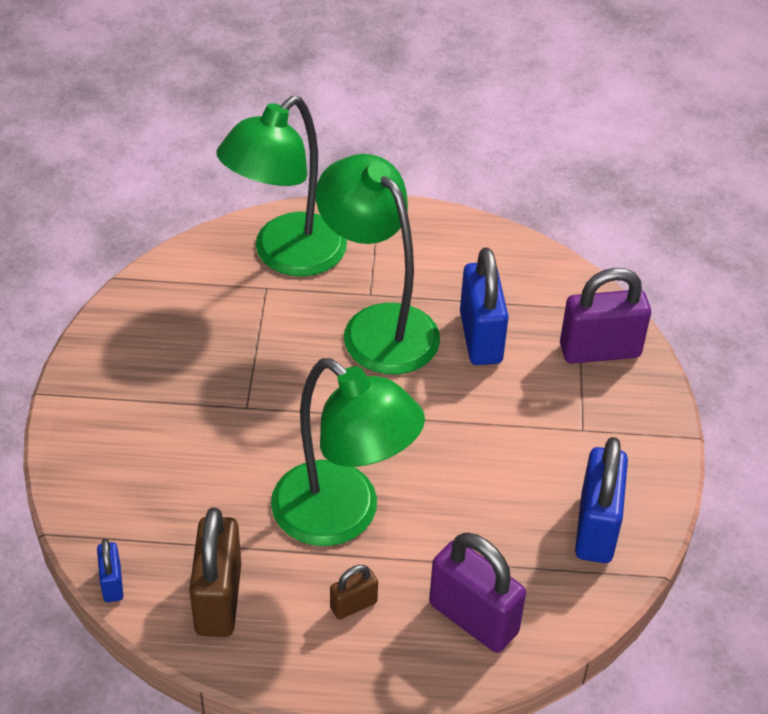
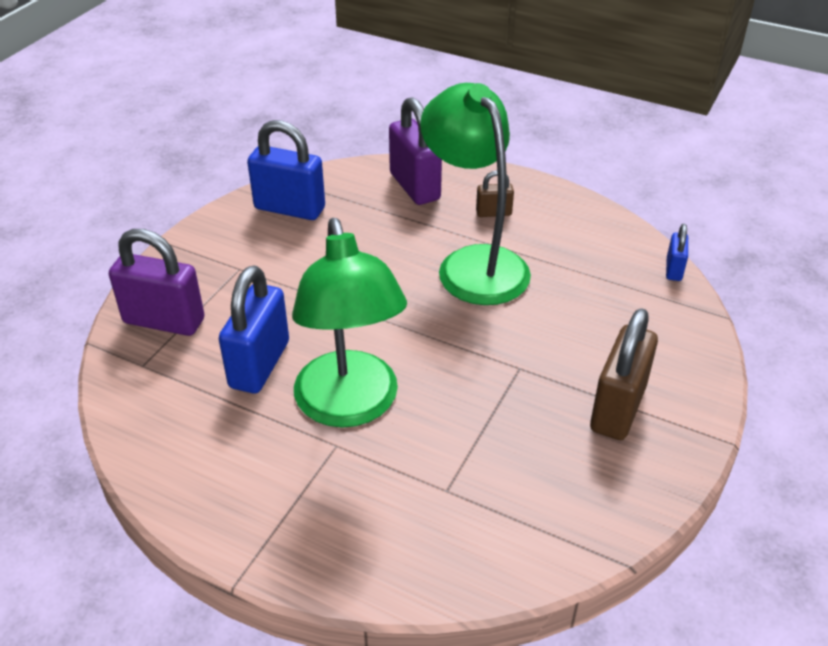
camera: 155 degrees left, 5 degrees down
(218, 599) = (592, 240): brown padlock -> brown padlock (618, 408)
(287, 256) = (403, 524): green lamp -> none
(596, 528) = (289, 208): blue padlock -> blue padlock turned 75 degrees clockwise

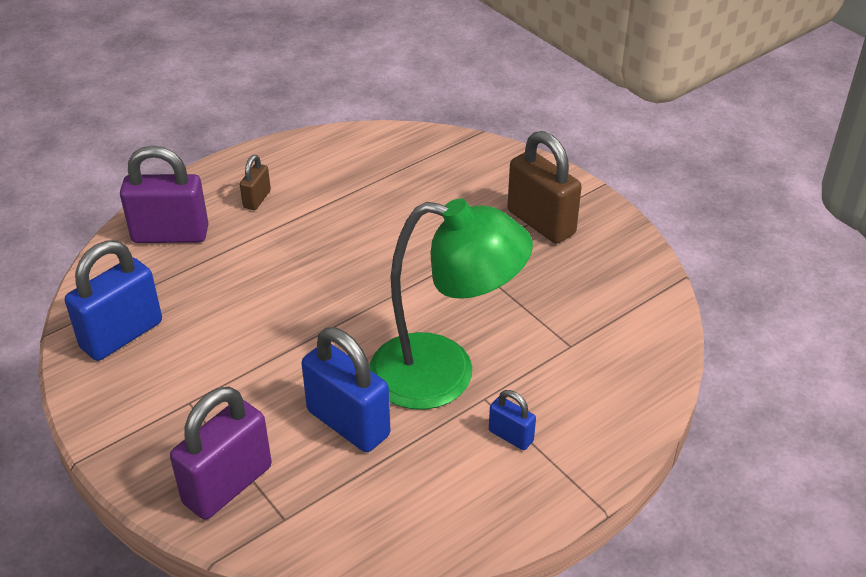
camera: 65 degrees left, 0 degrees up
(474, 263) = (317, 236): green lamp -> none
(674, 269) = (412, 132): blue padlock -> blue padlock (511, 436)

